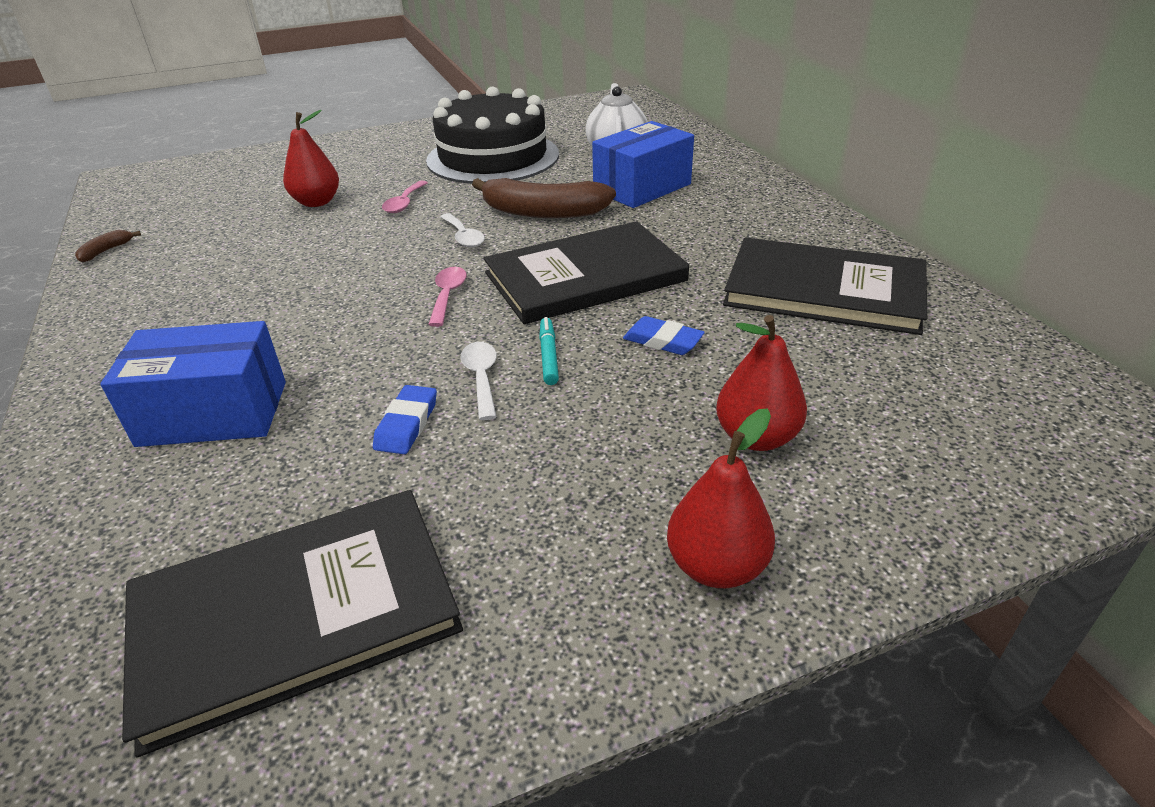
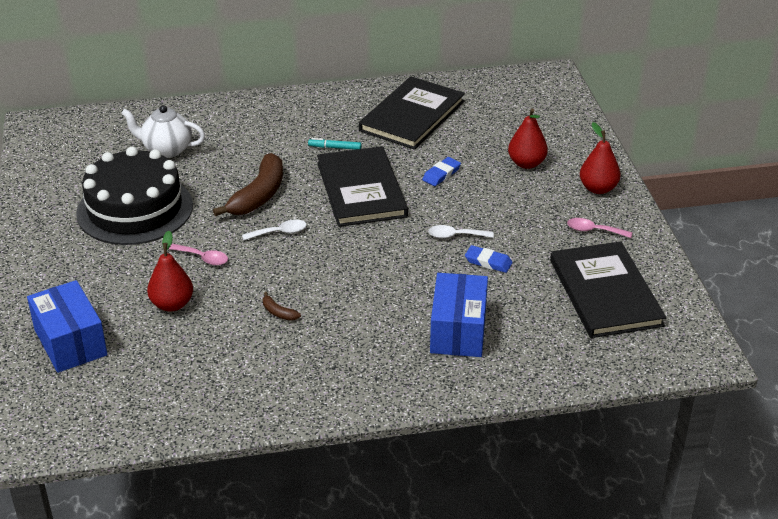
camera: 80 degrees left, 0 degrees up
(106, 251) = (205, 418): brown banana -> brown banana (278, 312)
(448, 295) = (360, 243): pink spoon -> pink spoon (593, 230)
(549, 356) = (442, 212): turquoise marker -> turquoise marker (334, 147)
(642, 187) = (242, 149): blue box -> blue box (70, 342)

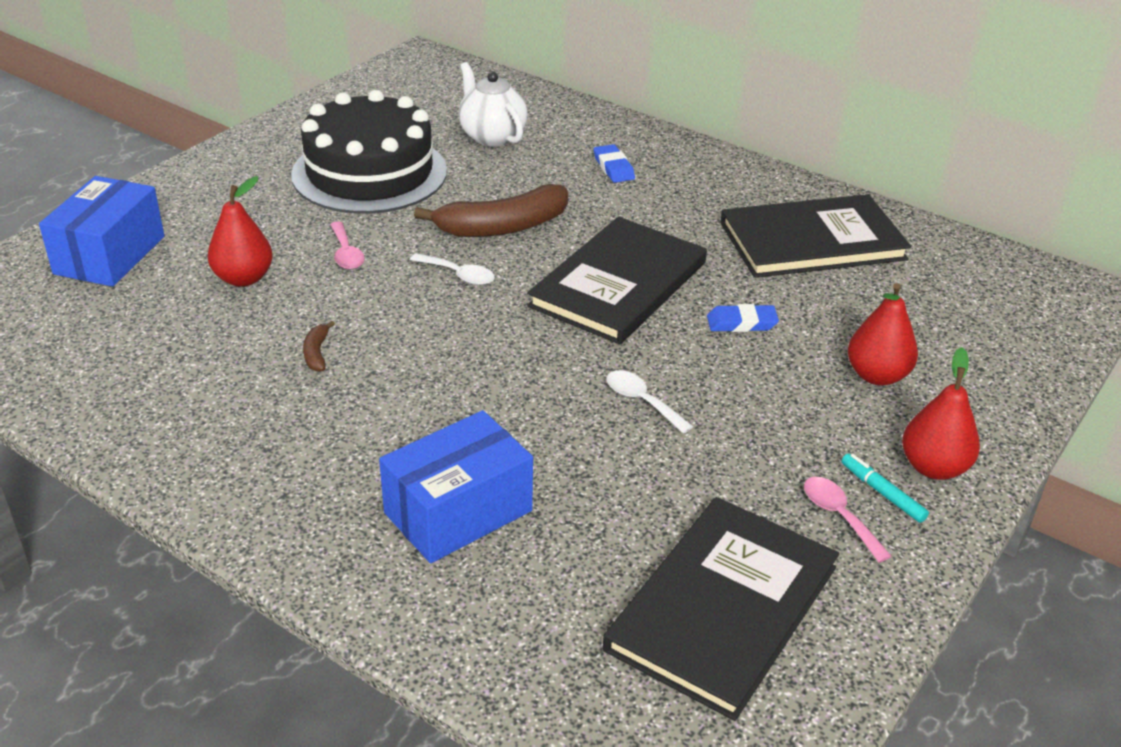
camera: 45 degrees right, 0 degrees up
(334, 147) = (664, 225): turquoise marker -> turquoise marker (882, 493)
(488, 262) = (630, 458): blue eraser -> blue eraser (613, 167)

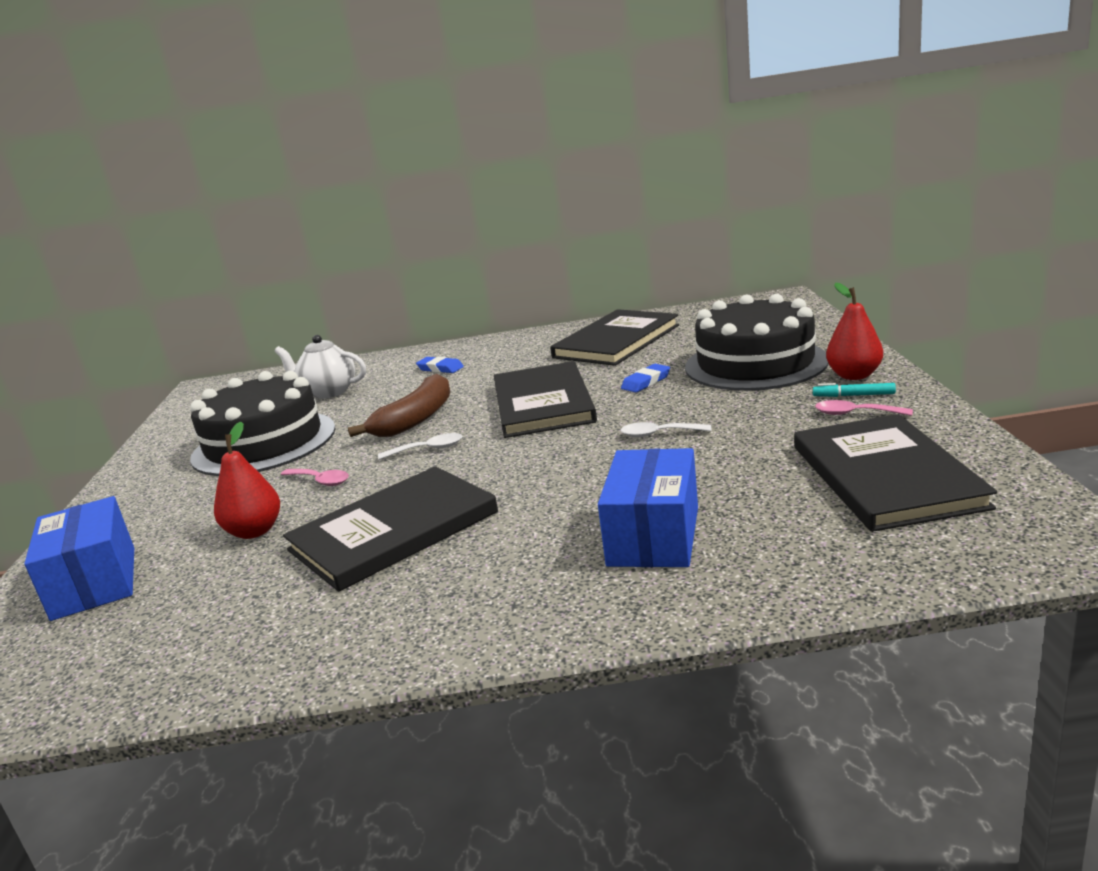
camera: 35 degrees left, 15 degrees down
(317, 353) = (394, 531): brown banana -> black book
(877, 375) = (755, 364): red pear -> black cake

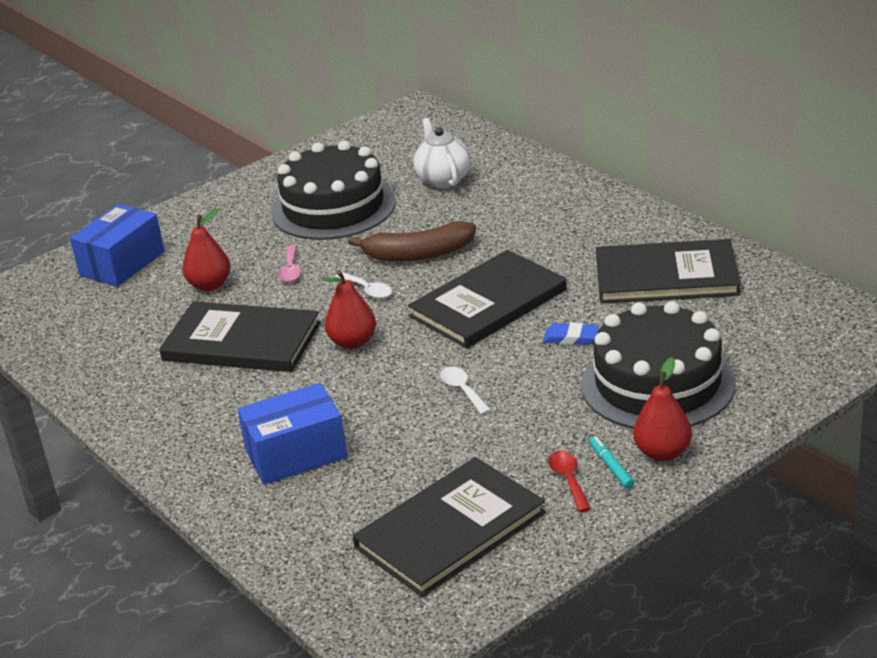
camera: 55 degrees right, 10 degrees up
(440, 368) = (531, 209): blue eraser -> none
(500, 471) = (353, 342): none -> red pear
(855, 413) = (568, 480): pink spoon -> red spoon

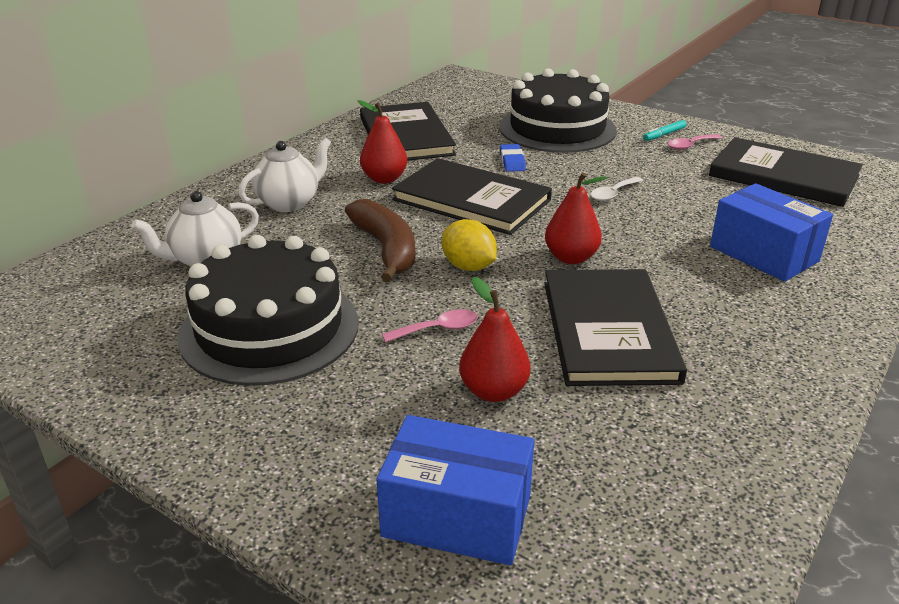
camera: 110 degrees left, 0 degrees up
(368, 290) = (468, 266): white spoon -> yellow lemon
(526, 211) = (289, 203): none -> white teapot
(568, 480) = (690, 145): red spoon -> pink spoon
(662, 453) = (635, 122): red pear -> red pear (384, 179)

